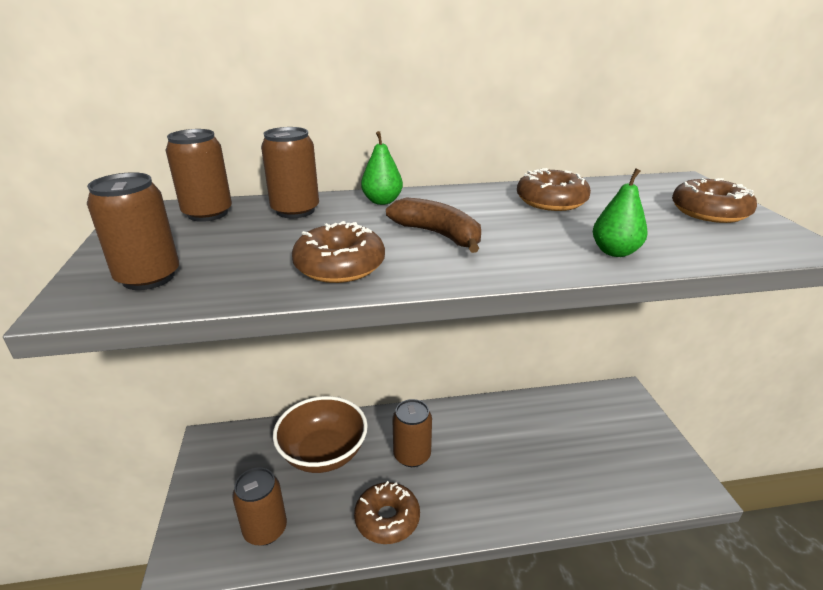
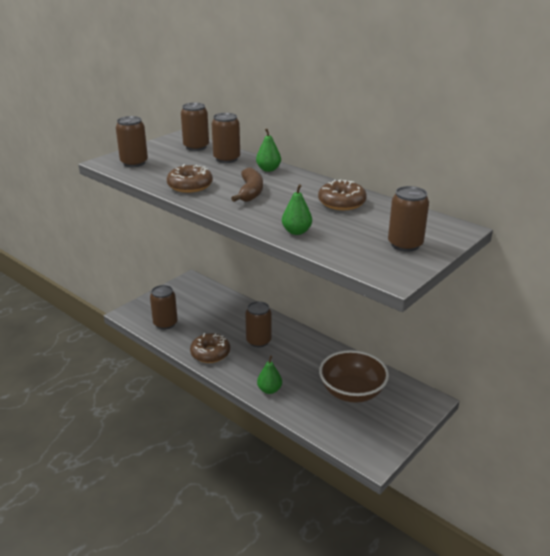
camera: 50 degrees right, 0 degrees up
(323, 453) = (224, 314): brown bowl -> brown bowl (352, 392)
(515, 504) = (269, 390): none -> green pear
(709, 212) = (405, 244): brown donut -> brown can

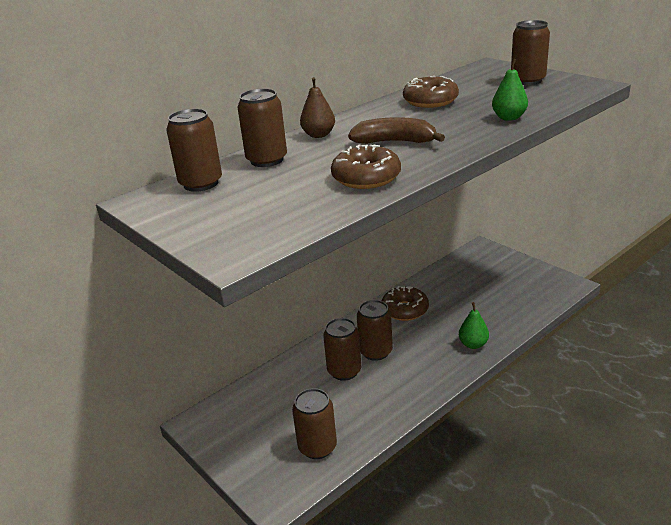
camera: 80 degrees left, 0 degrees up
(134, 163) = (250, 228): brown can -> brown can (344, 371)
(210, 353) = (399, 395): brown donut -> brown donut (405, 310)
(268, 169) = (318, 135): green pear -> brown pear
(352, 392) = (473, 289): brown bowl -> none

